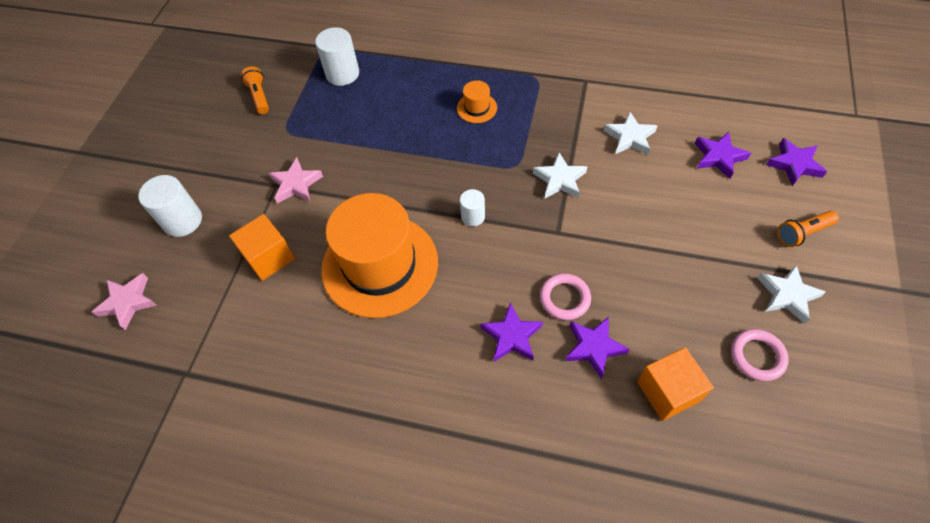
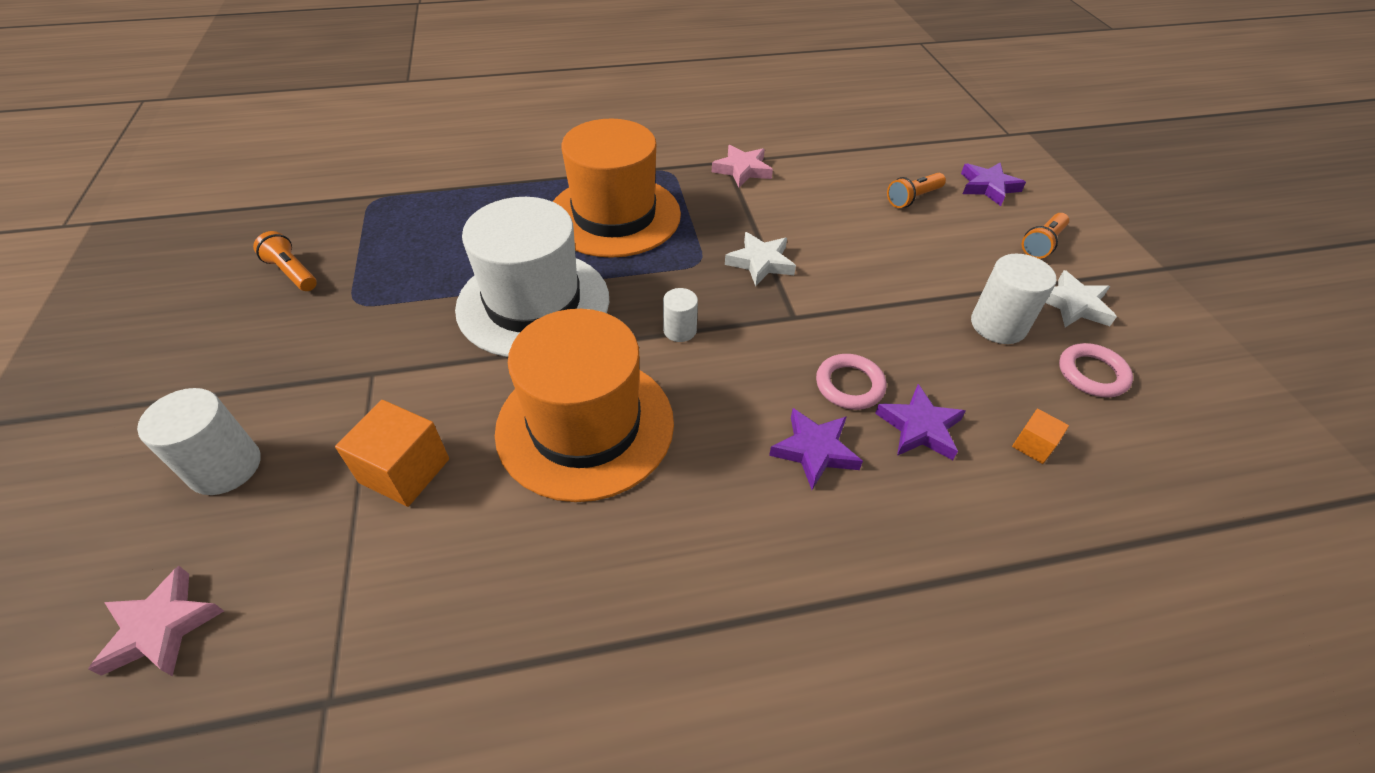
camera: 30 degrees left, 10 degrees down
(296, 184) = (403, 363): pink star -> pink star (742, 170)
(342, 74) = (410, 220): white cylinder -> white cylinder (998, 325)
(390, 164) = (533, 303): none -> white hat
(476, 108) = (614, 215): orange hat -> orange hat, size x2.47
(630, 137) = (810, 203): white star -> none
(667, 391) = (1033, 445): orange cube -> orange cube, size x0.54
(718, 157) = (913, 198): purple star -> orange flashlight

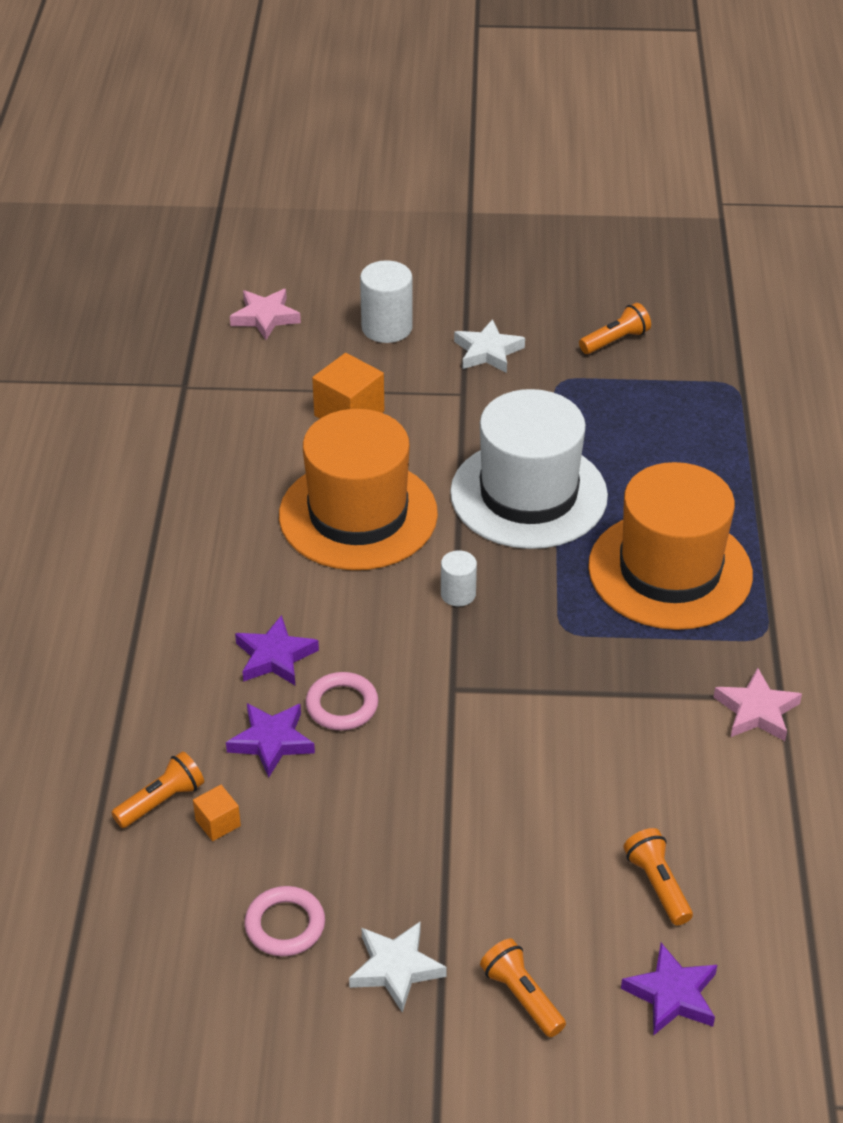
camera: 105 degrees right, 5 degrees down
(760, 262) = (551, 683): white star -> white star (488, 352)
(998, 325) = (385, 870): white cylinder -> none
(1041, 498) = (162, 801): none -> orange flashlight

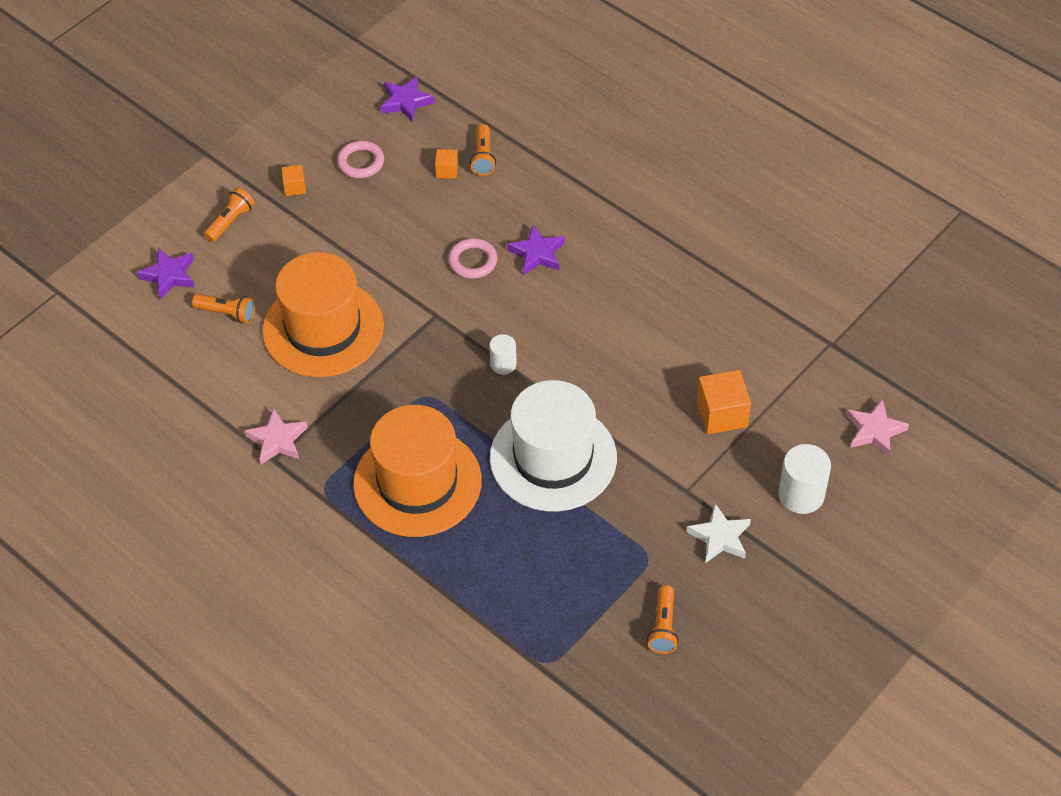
camera: 130 degrees right, 10 degrees up
(271, 741) = (478, 219): purple star -> purple star (406, 102)
(358, 515) = (617, 359): orange hat -> orange hat (323, 328)
(396, 968) = (295, 187): white star -> orange cube
(522, 996) = (230, 221): orange flashlight -> orange flashlight turned 60 degrees counterclockwise

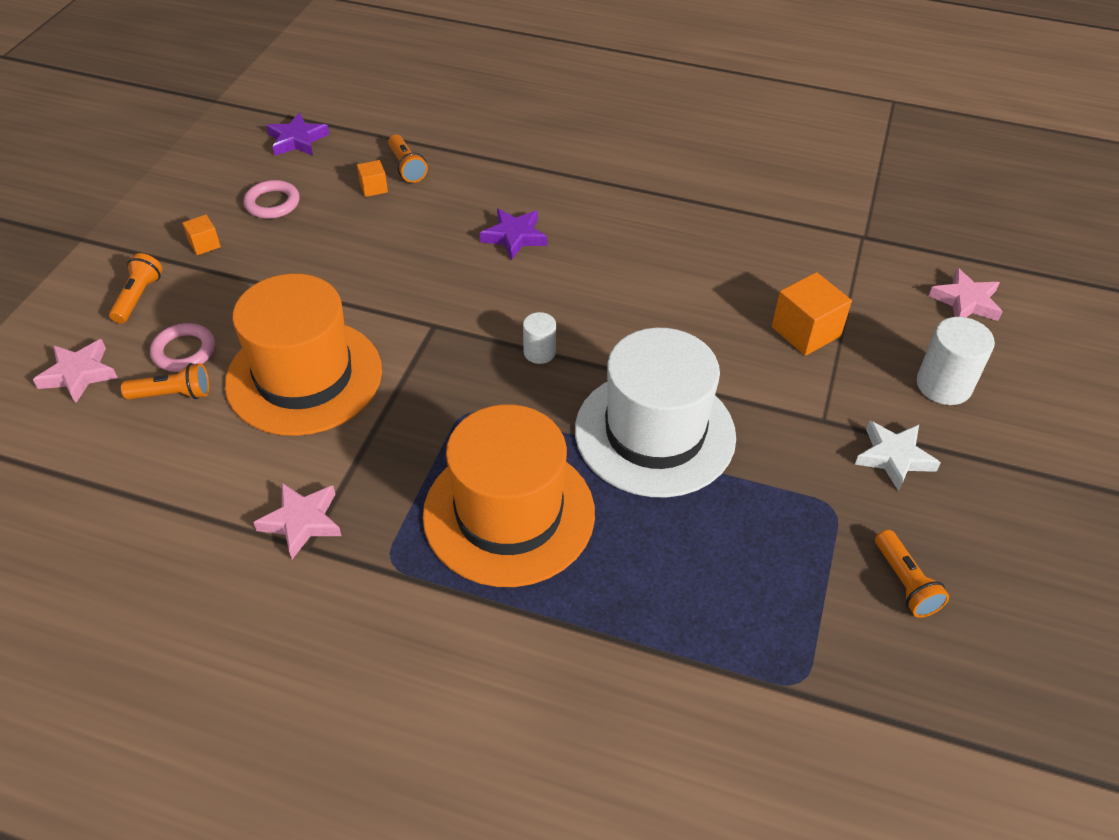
camera: 25 degrees left, 5 degrees down
(169, 275) = (79, 374): purple star -> pink star
(473, 261) = (448, 262): pink ring -> pink ring (184, 351)

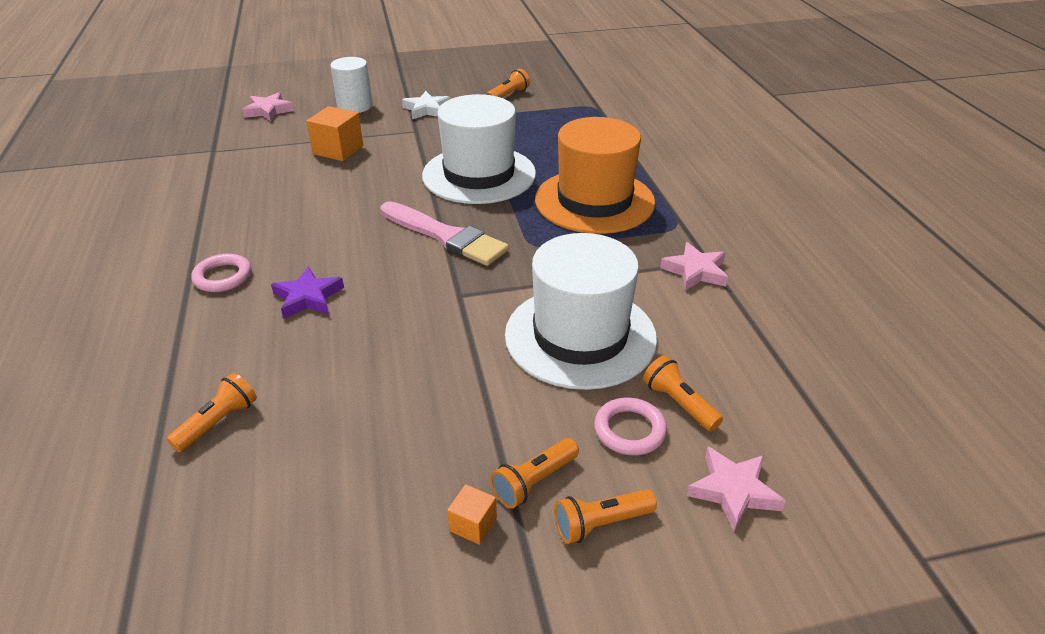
camera: 120 degrees left, 10 degrees down
(202, 282) = (534, 482): none -> orange flashlight
(272, 203) = (355, 507): pink ring -> pink ring (223, 277)
(297, 140) = (192, 571): purple star -> none
(304, 376) = (580, 336): orange hat -> white hat
(373, 188) = (275, 430): orange cube -> none
(539, 352) = (446, 236): white cylinder -> pink brush

